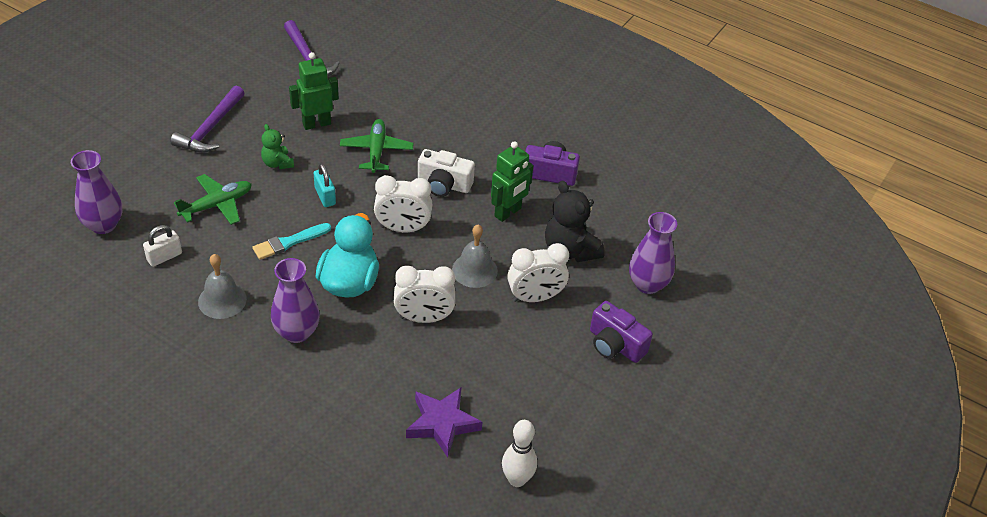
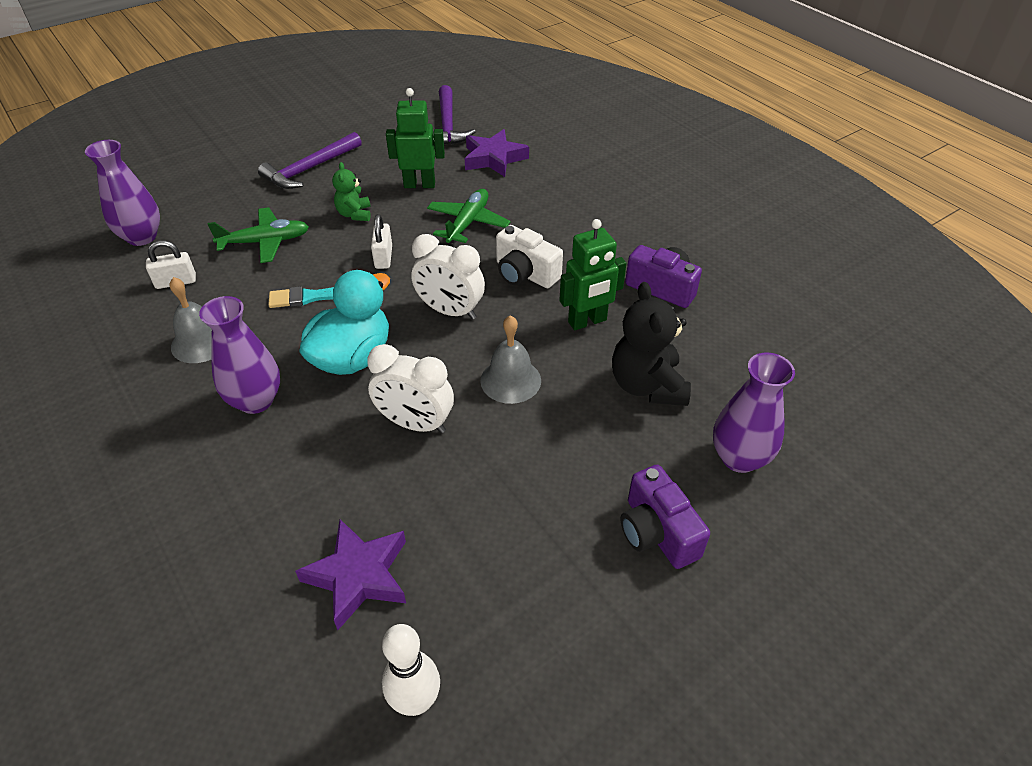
camera: 25 degrees right, 0 degrees up
(325, 196) = (383, 257): turquoise padlock -> white padlock
(366, 85) = (494, 158): none -> purple star
(535, 297) = (572, 435): white clock -> none

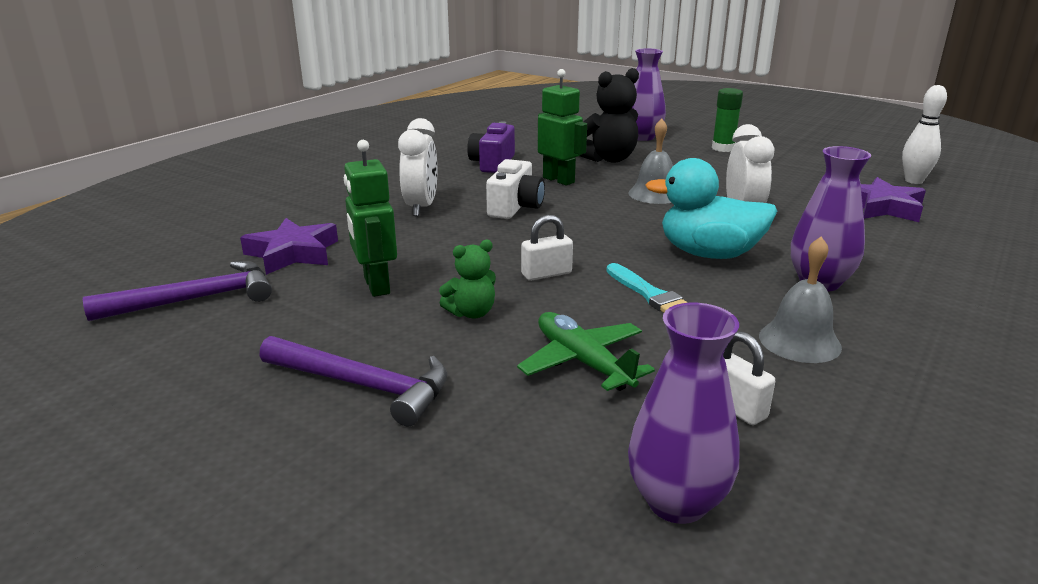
camera: 110 degrees left, 20 degrees down
(450, 311) = (599, 227): white clock -> white clock (421, 207)
(468, 223) = (447, 244): green plane -> none
(657, 532) = (723, 148): purple camera -> green glue stick

